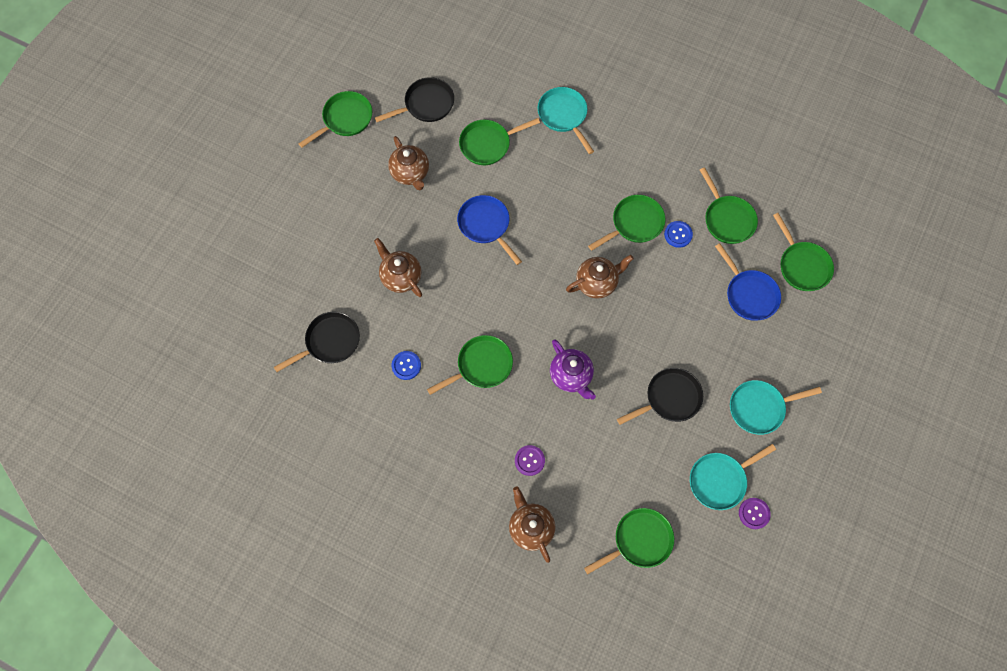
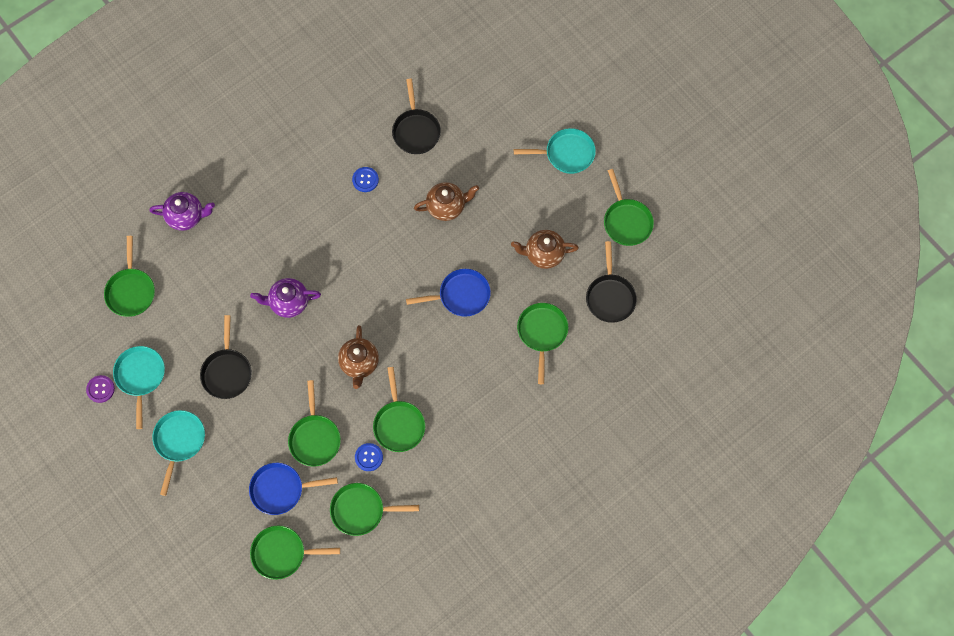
camera: 115 degrees right, 0 degrees up
(481, 366) = (334, 236): green pan -> green pan (315, 438)
(529, 460) = (237, 239): purple button -> none
(530, 527) = (186, 216): brown teapot -> purple teapot
(564, 116) = (540, 415): turquoise pan -> turquoise pan (566, 154)

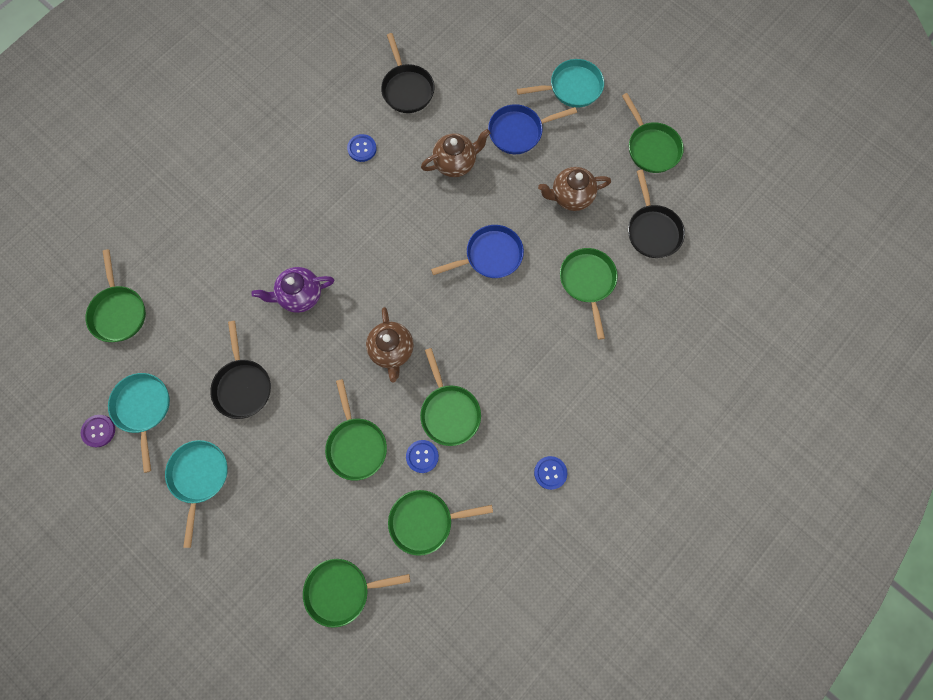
camera: 10 degrees left, 5 degrees up
(186, 216) = (170, 219): purple teapot -> none
(281, 489) = (327, 512): blue pan -> blue pan (519, 132)
(475, 489) = (550, 472): none -> blue button

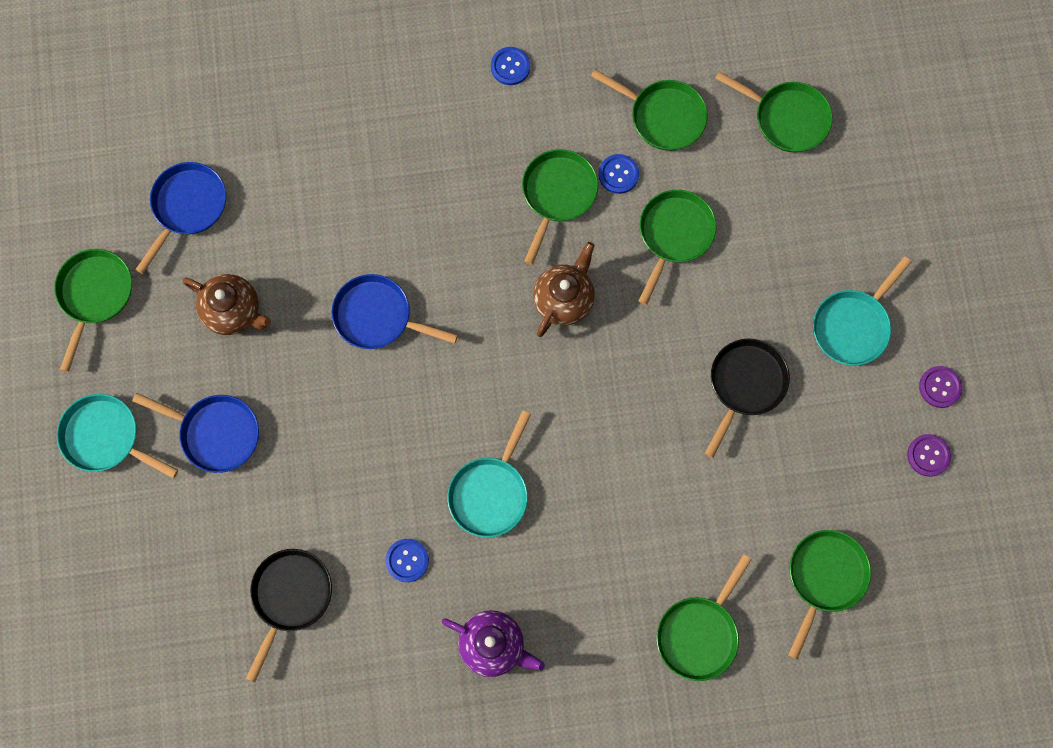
camera: 140 degrees left, 0 degrees up
(117, 480) = (940, 387): none -> purple button
(143, 408) = (866, 442): turquoise pan -> turquoise pan (490, 493)
(300, 295) = (613, 436): purple teapot -> purple teapot (493, 645)
(455, 163) = (319, 453): brown teapot -> none
(587, 282) = (305, 208): green pan -> green pan (699, 633)
(652, 230) = (187, 207): black pan -> blue pan

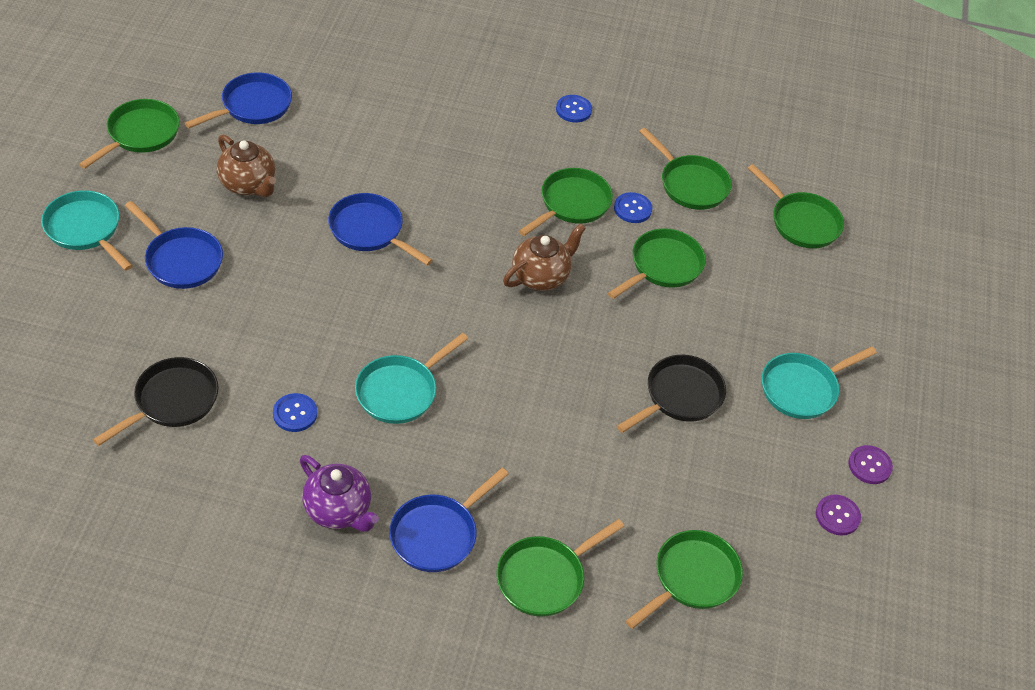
camera: 15 degrees right, 25 degrees down
(590, 630) = (438, 534): none -> blue pan

